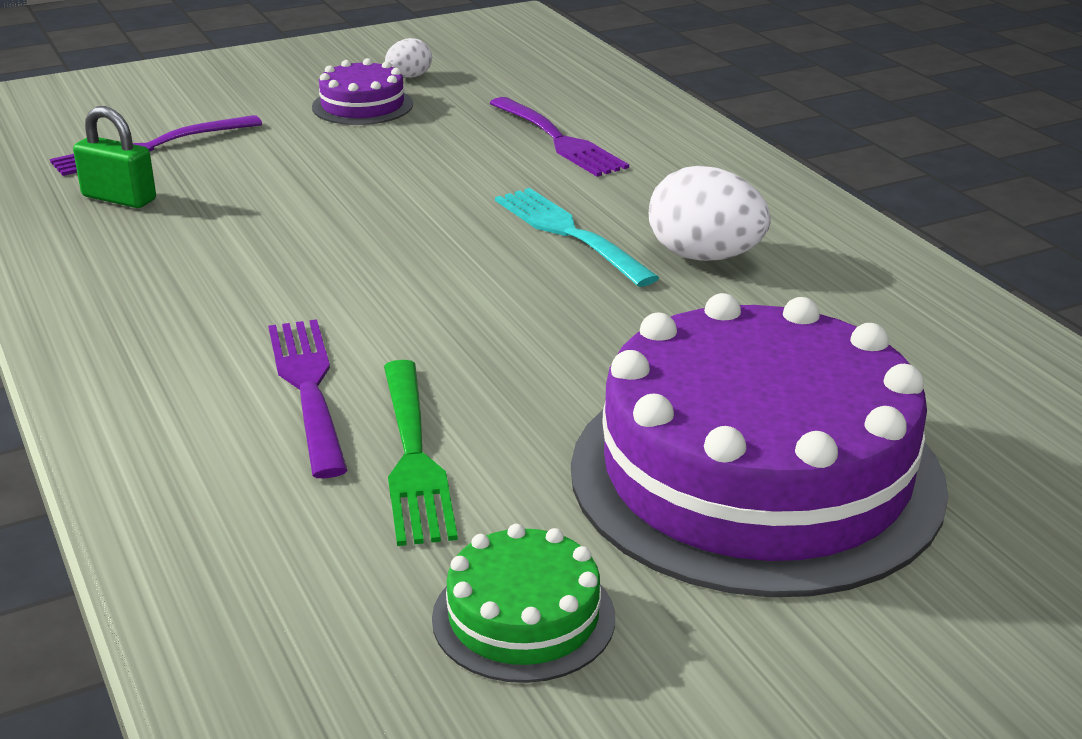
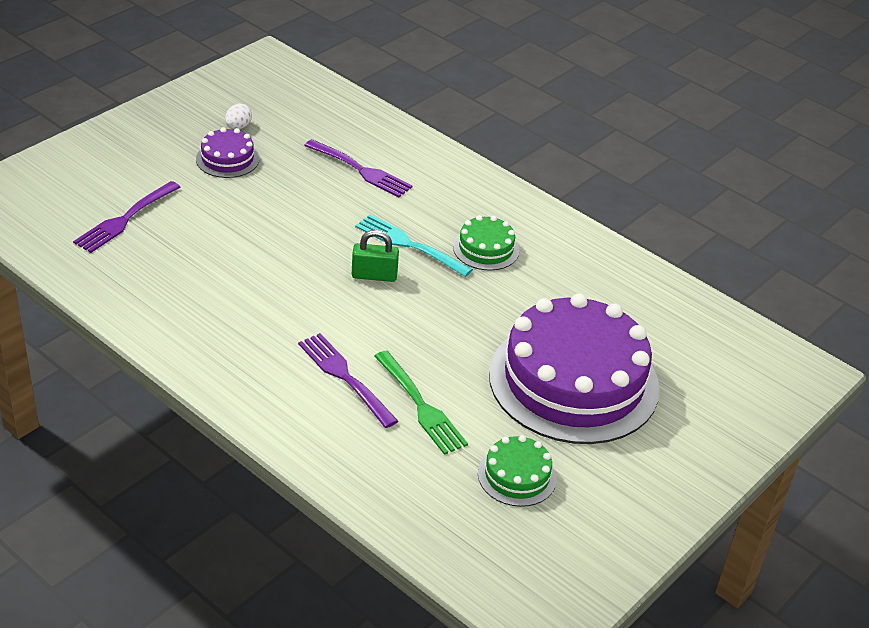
camera: 25 degrees left, 10 degrees up
(119, 198) = (141, 265): green padlock -> green padlock (374, 275)
(705, 257) = (486, 249): white egg -> green cake

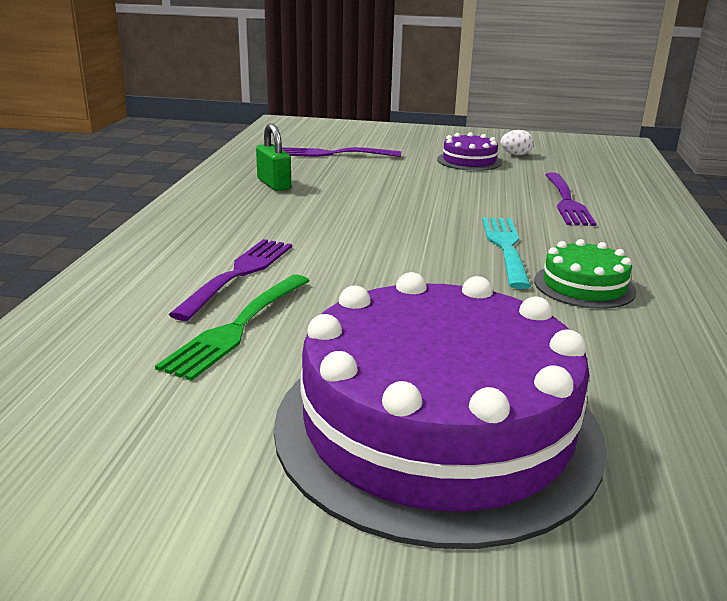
camera: 60 degrees right, 15 degrees down
(374, 275) = (425, 245): green padlock -> green padlock (274, 184)
(517, 476) = (156, 443): green cake -> none

